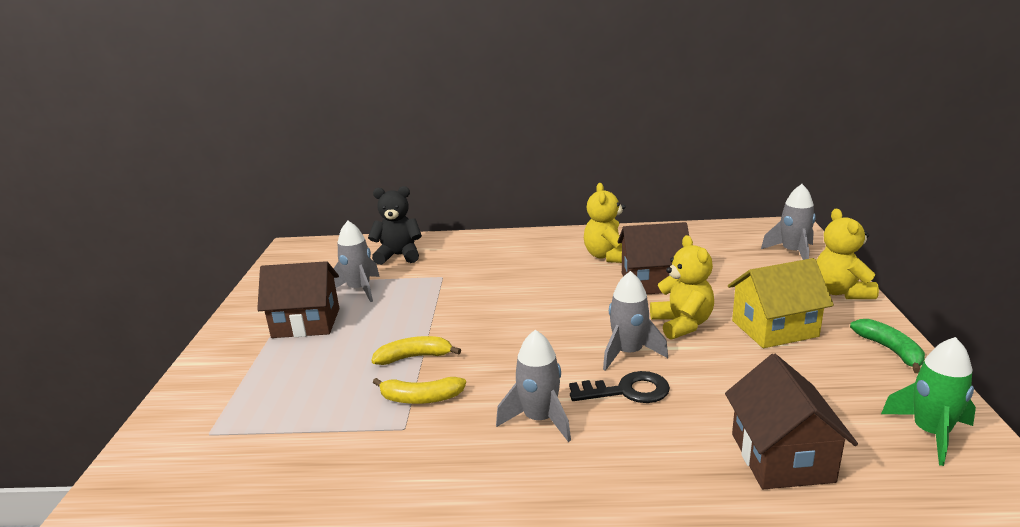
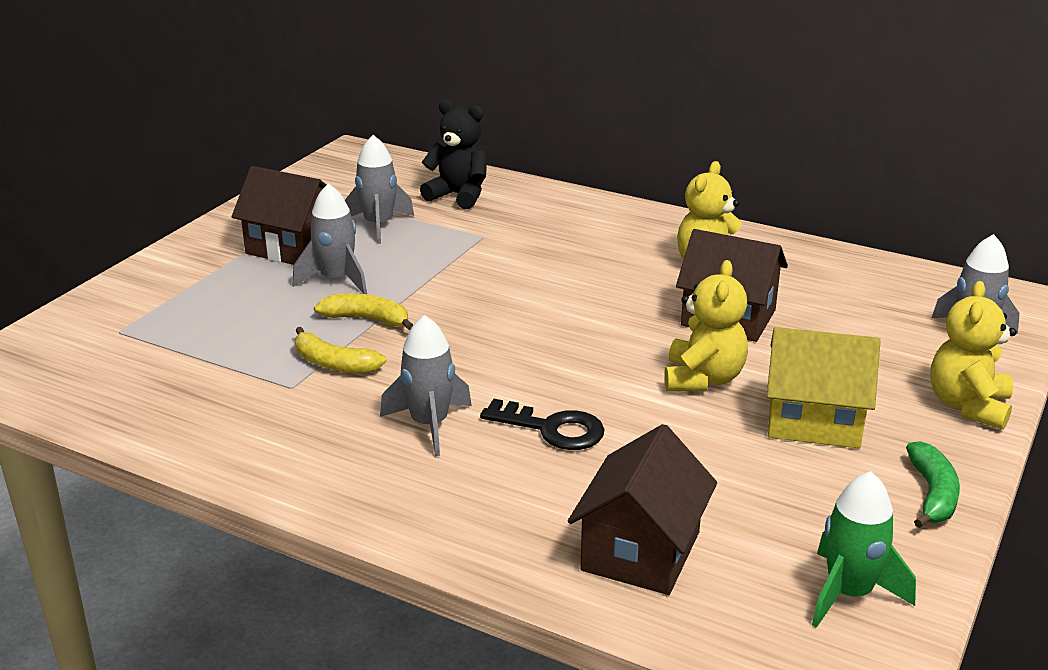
camera: 25 degrees right, 5 degrees up
(628, 353) = (600, 390): grey rocket -> grey rocket (336, 280)

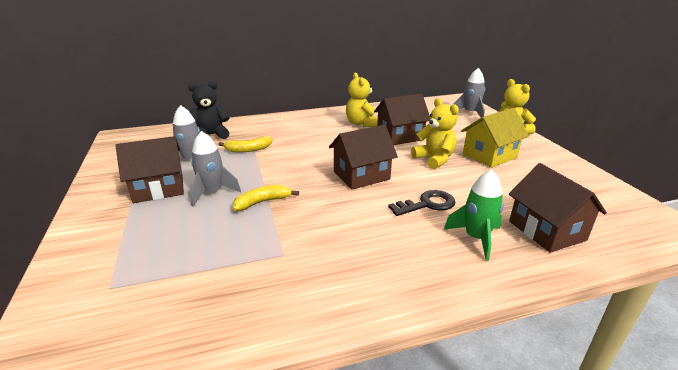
camera: 45 degrees left, 0 degrees up
(334, 364) = (284, 230): yellow banana -> yellow banana (248, 149)
(429, 425) = (381, 232): grey rocket -> none
(544, 347) = (361, 175): none -> brown house
(849, 593) = (613, 203): green rocket -> green rocket (476, 238)
(932, 494) = (559, 160): green banana -> none

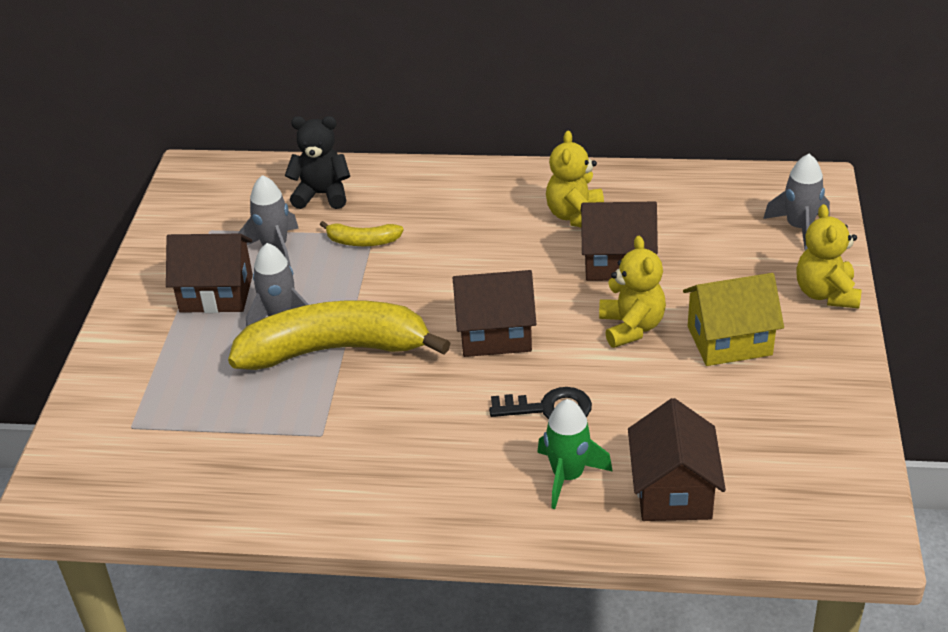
camera: 25 degrees right, 10 degrees up
(262, 202) = (335, 350): yellow banana -> yellow banana, size x2.30

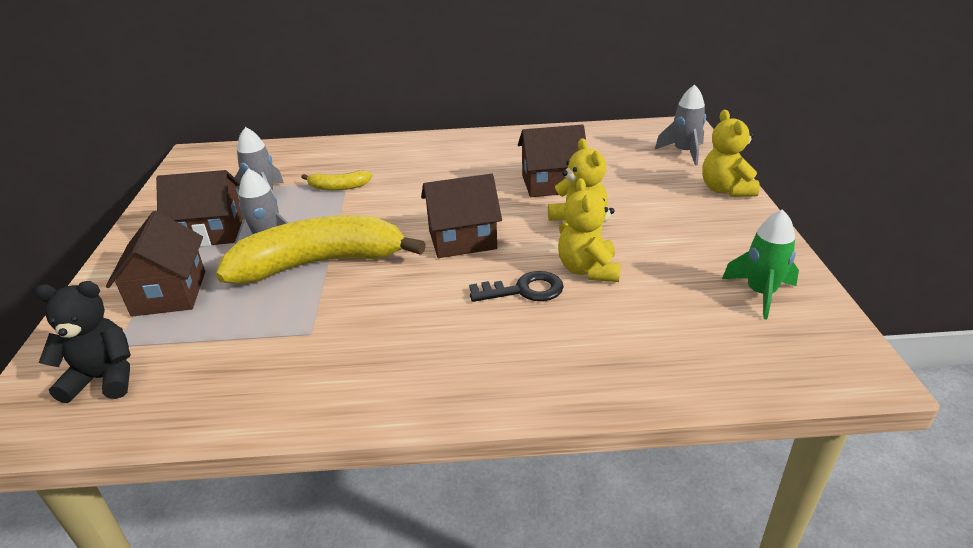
camera: 10 degrees left, 5 degrees down
(322, 195) = (303, 161): black teddy bear -> black teddy bear (104, 378)
(568, 476) = (557, 344): green rocket -> green rocket (760, 293)
(576, 216) = (509, 159): yellow teddy bear -> yellow teddy bear (588, 270)
(673, 491) = (662, 347): brown house -> brown house (169, 293)
(729, 340) = (663, 226): yellow house -> none

